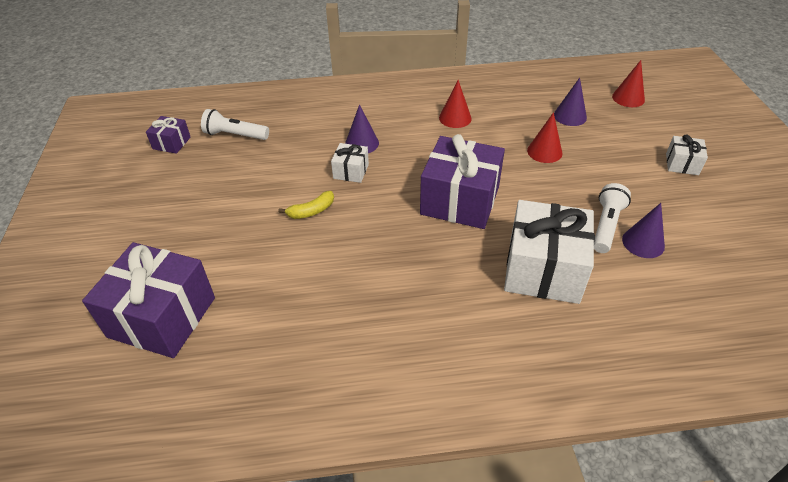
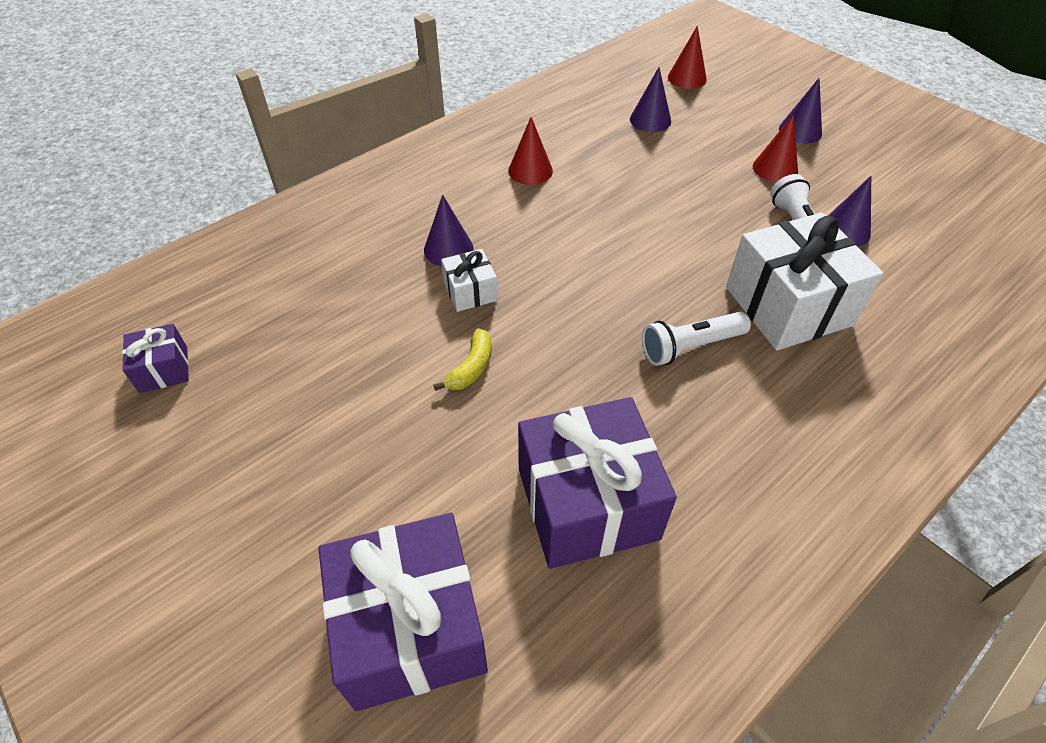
camera: 35 degrees left, 5 degrees up
(235, 135) = (257, 314): white flashlight -> white flashlight (690, 347)
(460, 200) = (632, 269): purple gift -> purple gift (587, 503)
(544, 151) = (664, 171): red cone -> red cone (775, 168)
(682, 164) = (800, 131): white gift -> purple cone

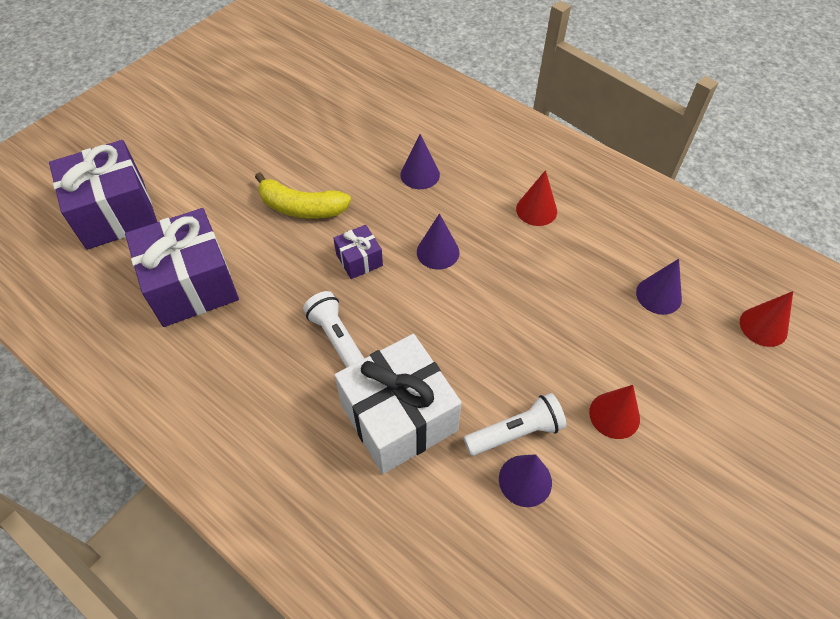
camera: 80 degrees right, 5 degrees up
(163, 369) = (286, 70): purple gift -> purple gift (359, 260)
(470, 292) = (376, 195): white gift -> none
(471, 368) = (301, 208): yellow banana -> yellow banana, size x1.66
(800, 131) = (702, 446): purple cone -> purple cone (438, 252)

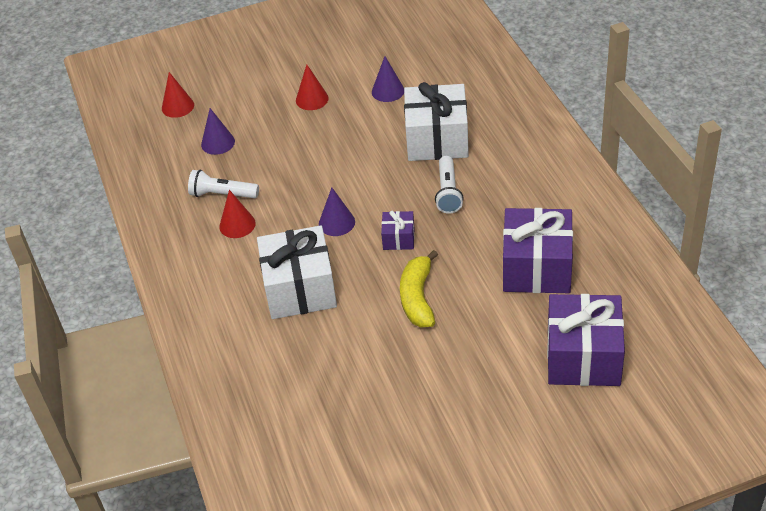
camera: 145 degrees left, 10 degrees down
(301, 208) = (418, 298): yellow banana -> yellow banana turned 135 degrees counterclockwise
(420, 174) = (300, 289): purple cone -> white gift
(516, 432) = (374, 110): white flashlight -> white flashlight (222, 194)

